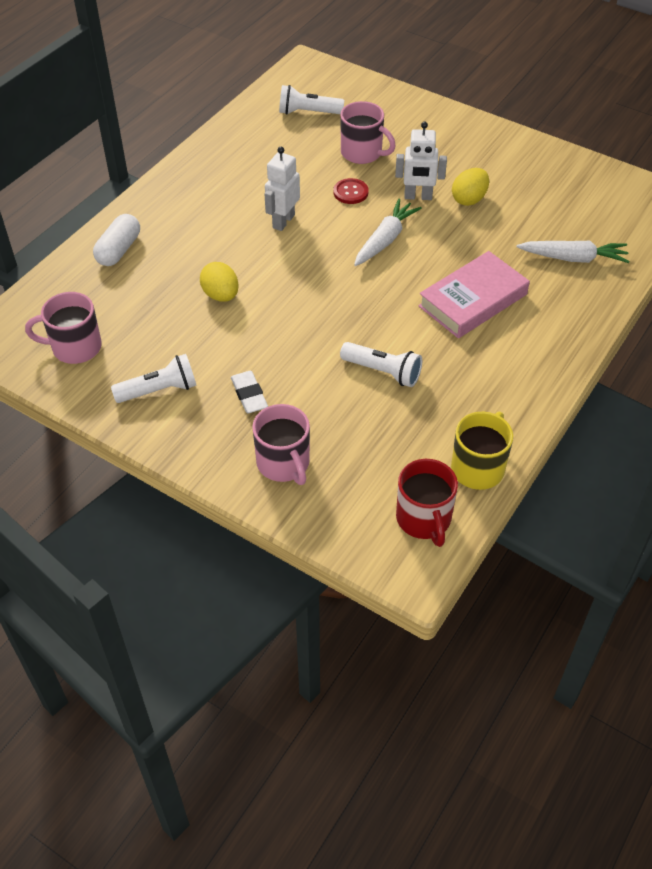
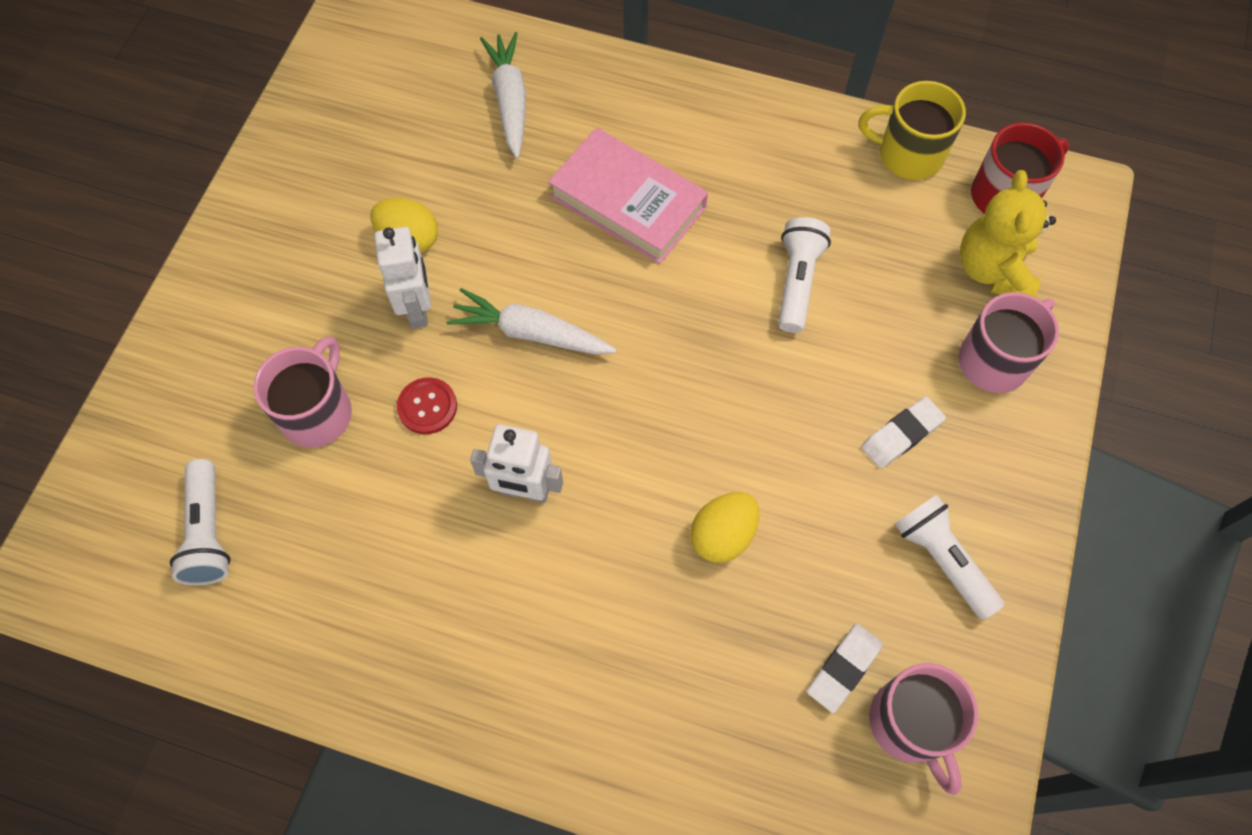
camera: 105 degrees left, 15 degrees up
(119, 250) = (667, 745): white capsule -> none
(120, 327) = (843, 668): none -> white eraser
(358, 487) = (992, 270): none -> yellow teddy bear

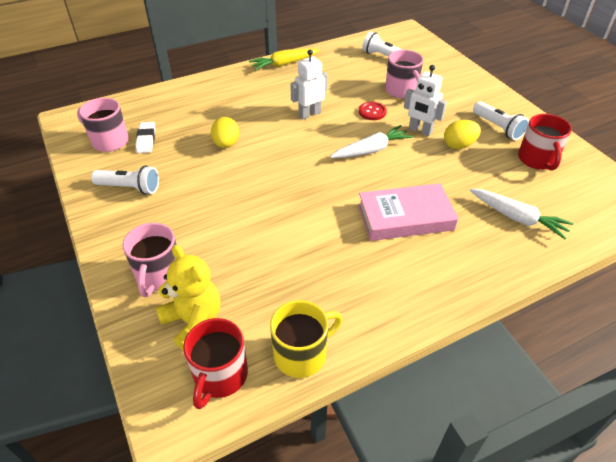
camera: 135 degrees right, 20 degrees down
(358, 139) = (537, 160): none -> red mug
(401, 690) = (284, 64): none -> yellow carrot
(797, 282) = (290, 241): white flashlight -> white flashlight (498, 128)
(901, 435) = (182, 216): white eraser -> none

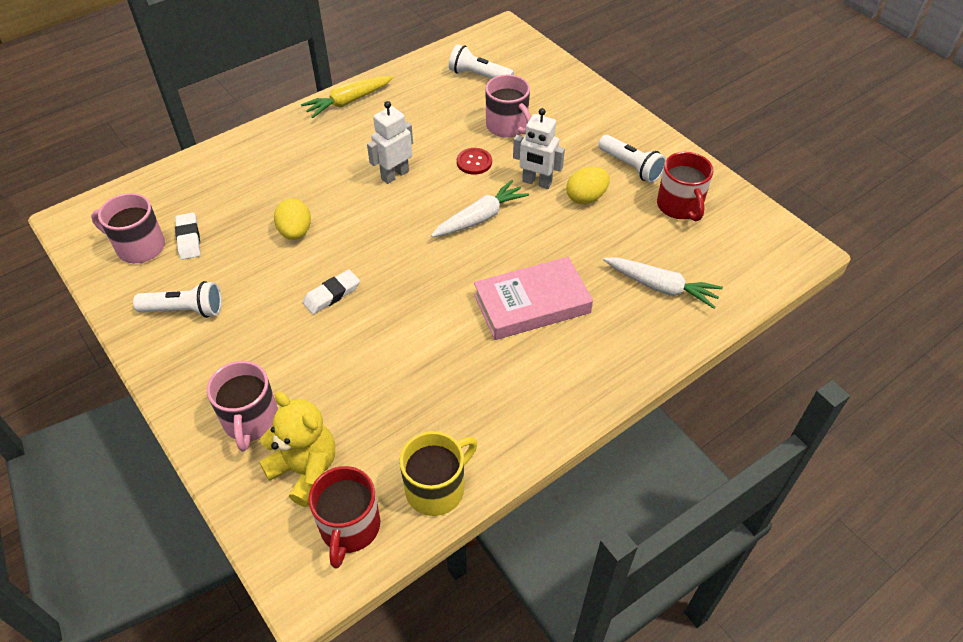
camera: 10 degrees left, 5 degrees up
(244, 190) = (332, 294): none -> white eraser

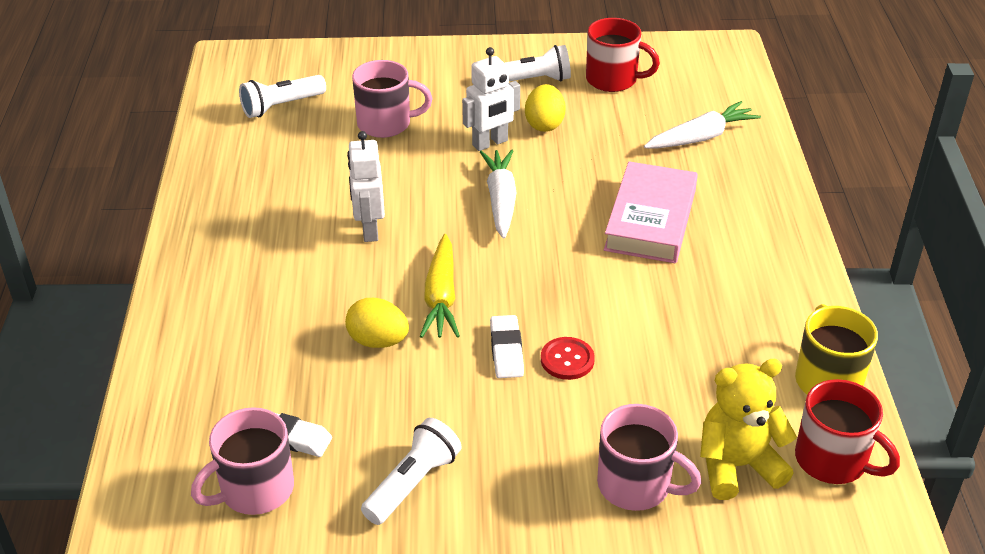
camera: 55 degrees left, 10 degrees down
(348, 102) = (201, 213): yellow carrot -> yellow carrot (441, 297)
(474, 162) = (414, 168): red button -> red button (567, 360)

